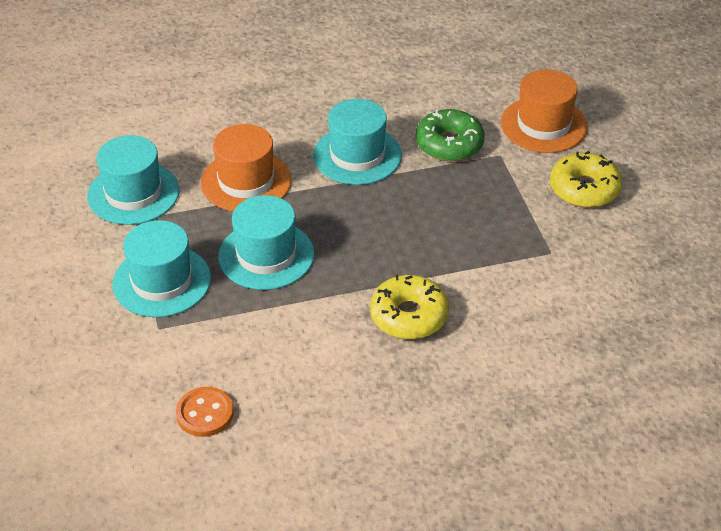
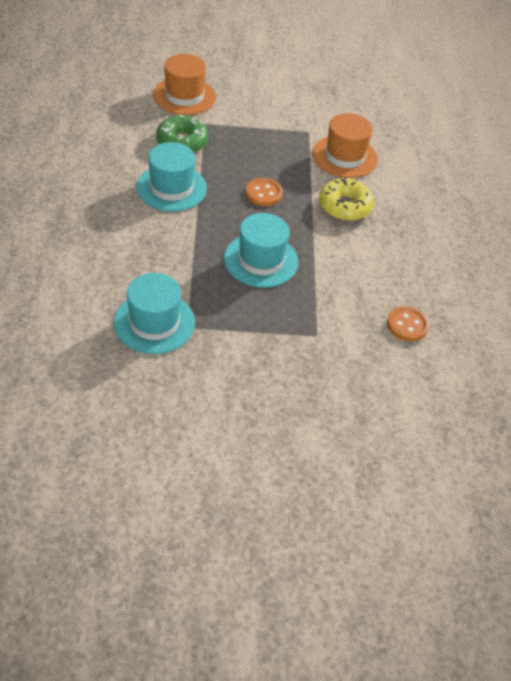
camera: 80 degrees left, 5 degrees up
(162, 281) = (267, 324): turquoise hat -> none
(246, 181) = (172, 253): orange hat -> orange hat (344, 156)
(391, 234) = (263, 193): none -> orange button
(584, 189) = (256, 100): yellow donut -> none

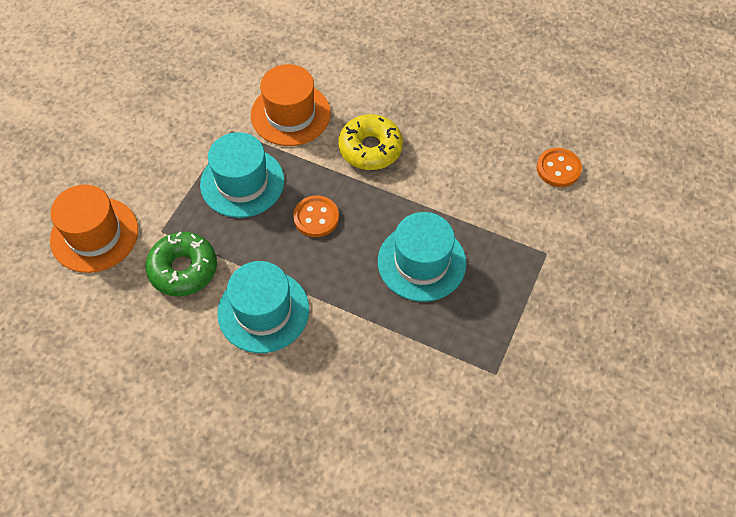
camera: 60 degrees left, 10 degrees up
(154, 322) = (479, 406): turquoise hat -> turquoise hat (242, 182)

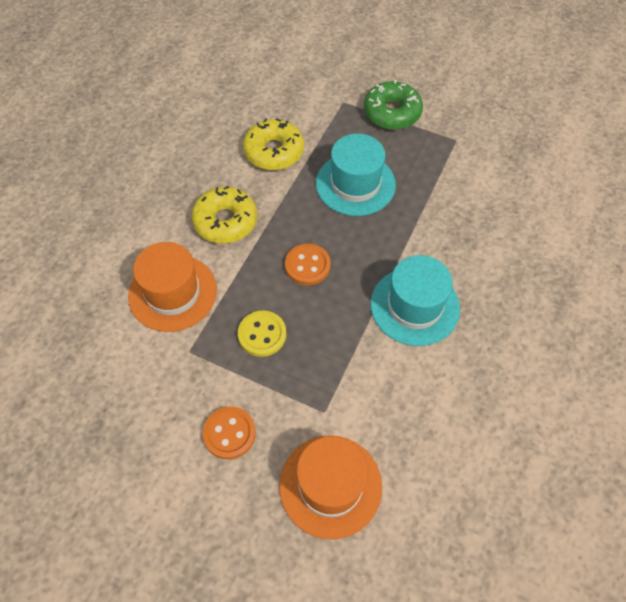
camera: 90 degrees left, 0 degrees up
(183, 269) = (372, 383): green donut -> green donut (392, 113)
(242, 182) = (262, 334): turquoise hat -> yellow button
(463, 186) = (274, 151): none -> yellow donut
(558, 169) = (258, 88): orange button -> orange button (229, 433)

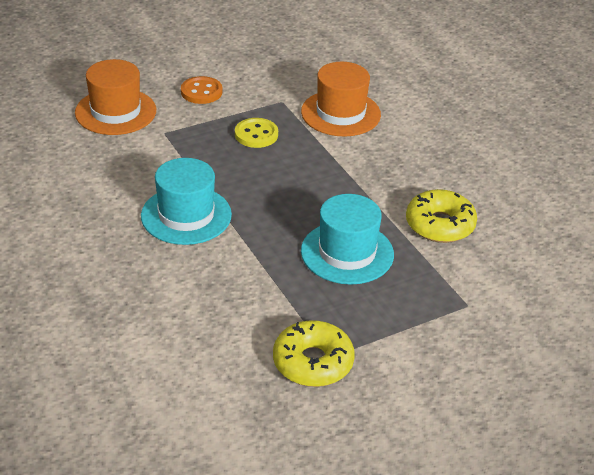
camera: 125 degrees right, 20 degrees down
(225, 221) = (384, 163): yellow donut -> yellow donut (313, 362)
(307, 265) = (290, 182): orange button -> none
(392, 113) = (417, 331): green donut -> none

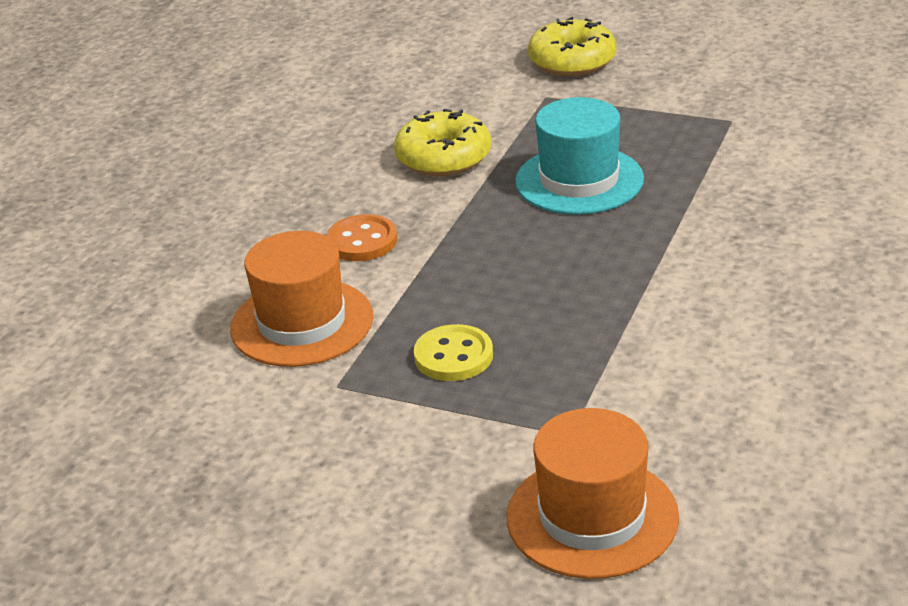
camera: 125 degrees left, 5 degrees down
(186, 215) = (697, 303): turquoise hat -> none
(201, 92) = (415, 472): orange button -> orange button (362, 241)
(313, 362) = (756, 123): yellow donut -> yellow donut (572, 61)

